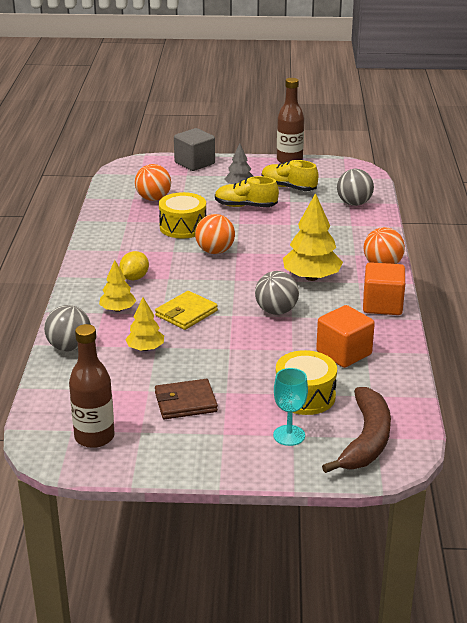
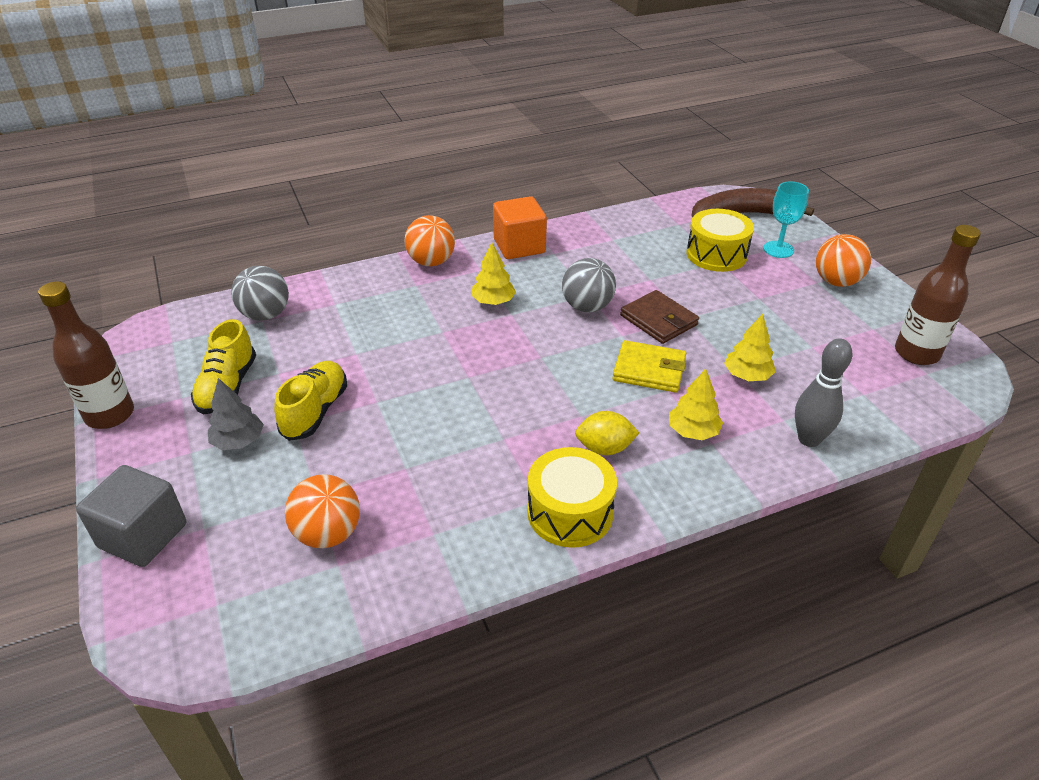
camera: 115 degrees left, 10 degrees up
(69, 347) = (809, 439): grey ball -> grey bowling pin
(183, 227) = (420, 455): yellow drum -> yellow drum (570, 512)
(185, 402) = (802, 316): brown wallet -> brown wallet (658, 320)
(215, 251) = (478, 397): orange ball -> orange ball (836, 282)
(245, 206) = (315, 411): yellow shoe -> yellow shoe turned 150 degrees counterclockwise
(311, 277) = (493, 301): yellow tree -> yellow tree, size x0.59
(344, 353) = (628, 250): orange cube -> none

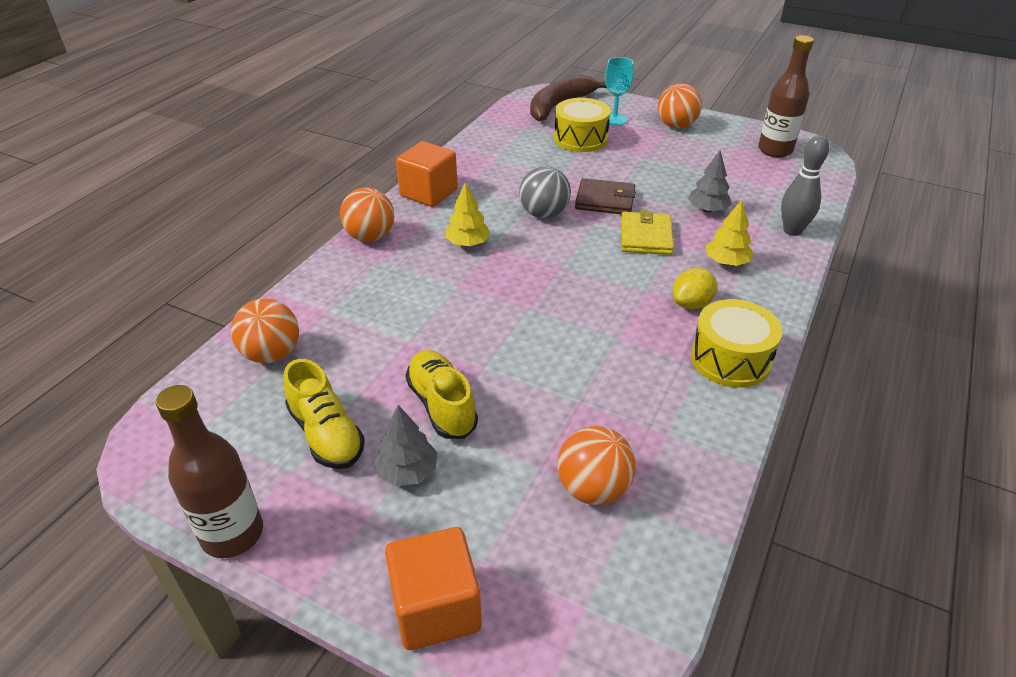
camera: 40 degrees left, 0 degrees up
(143, 536) = (436, 608): grey cube -> orange cube
(265, 315) = (272, 354): grey ball -> orange ball
(649, 370) = (645, 237): yellow wallet -> yellow wallet turned 60 degrees counterclockwise
(747, 375) = (707, 210): yellow tree -> grey tree

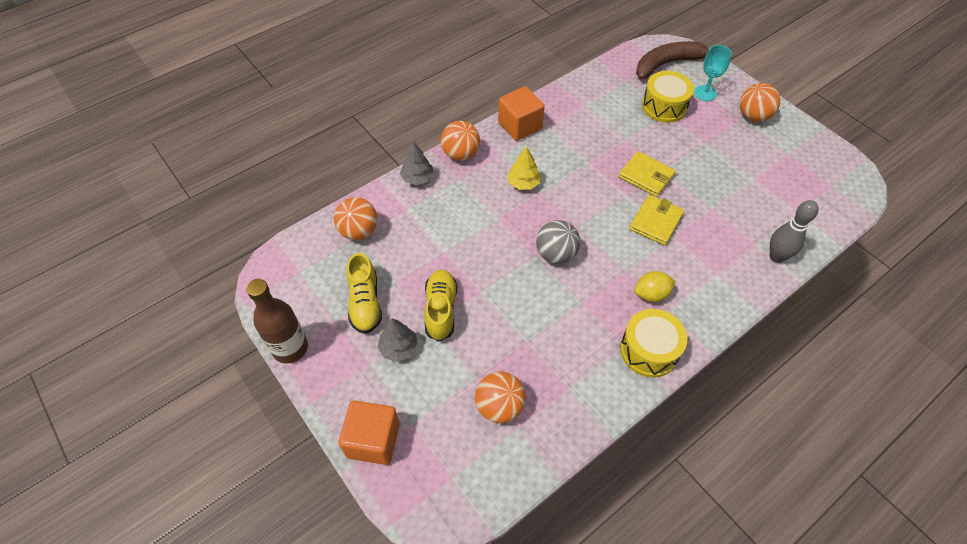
camera: 25 degrees right, 15 degrees up
(544, 214) = (592, 174): grey ball -> grey ball (556, 254)
(605, 200) = (646, 176): brown wallet -> yellow wallet
(707, 210) = (721, 212): grey tree -> grey tree (417, 178)
(726, 262) = (702, 267): yellow tree -> none
(775, 150) = (822, 170): brown bottle -> none

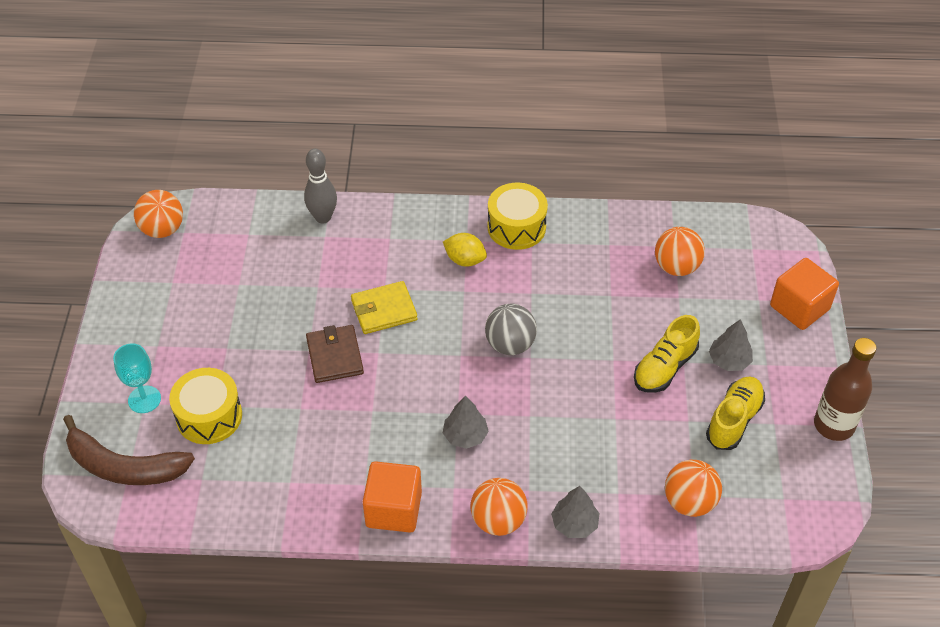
camera: 140 degrees left, 5 degrees down
(523, 183) = (465, 436): yellow tree -> grey tree
(646, 176) = (335, 356): yellow wallet -> brown wallet
(753, 116) = (141, 339): orange ball -> orange ball (162, 230)

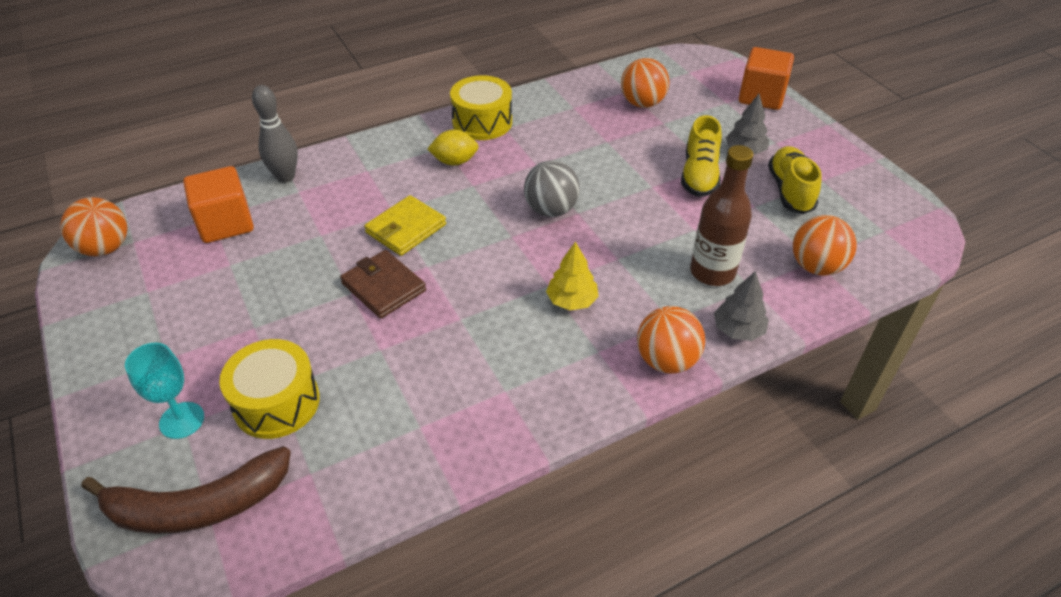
camera: 30 degrees left, 5 degrees down
(393, 509) = (554, 400): orange cube -> orange cube (226, 223)
(465, 436) = (572, 301): grey tree -> yellow tree
(834, 425) = (866, 163): brown bottle -> brown bottle (712, 272)

